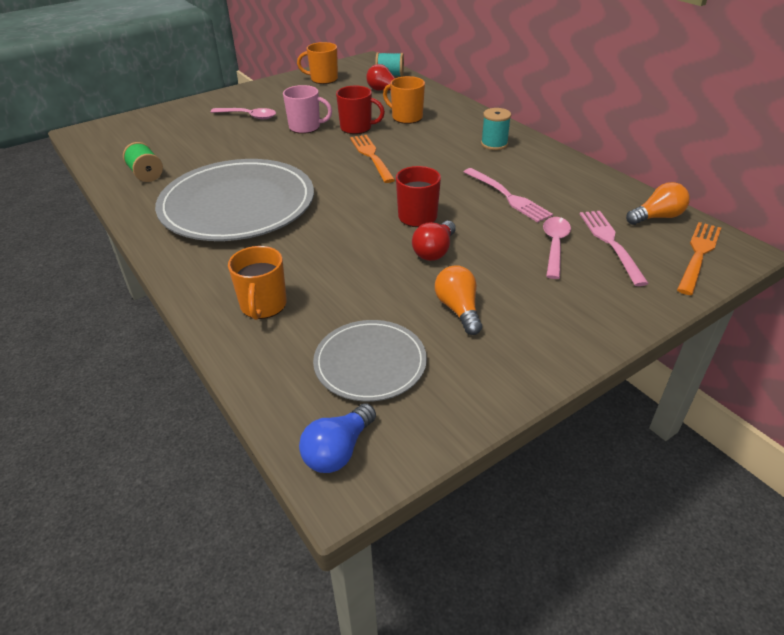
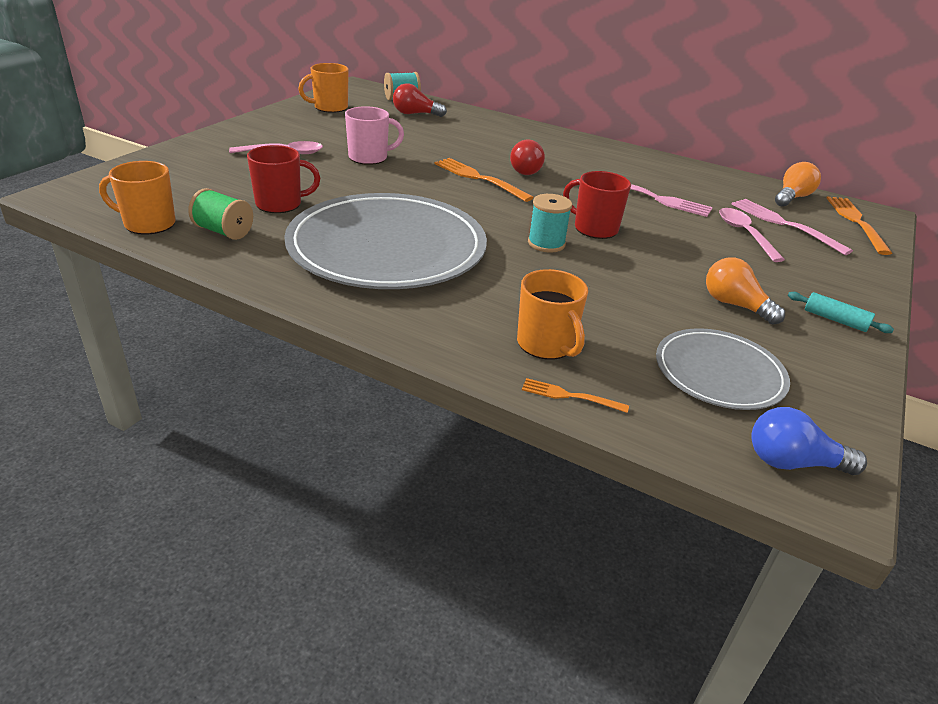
camera: 30 degrees left, 5 degrees down
(234, 349) = (570, 396): none -> orange fork
(338, 451) = (792, 462): blue light bulb -> blue light bulb turned 90 degrees clockwise
(357, 128) = (429, 152): red mug -> red mug (280, 204)
(406, 117) = (469, 137): orange mug -> orange mug (148, 224)
(434, 251) = (650, 257): red light bulb -> red light bulb (524, 170)
(494, 144) = (586, 153): turquoise spool -> turquoise spool (546, 243)
(539, 345) = (835, 320): none -> turquoise rolling pin

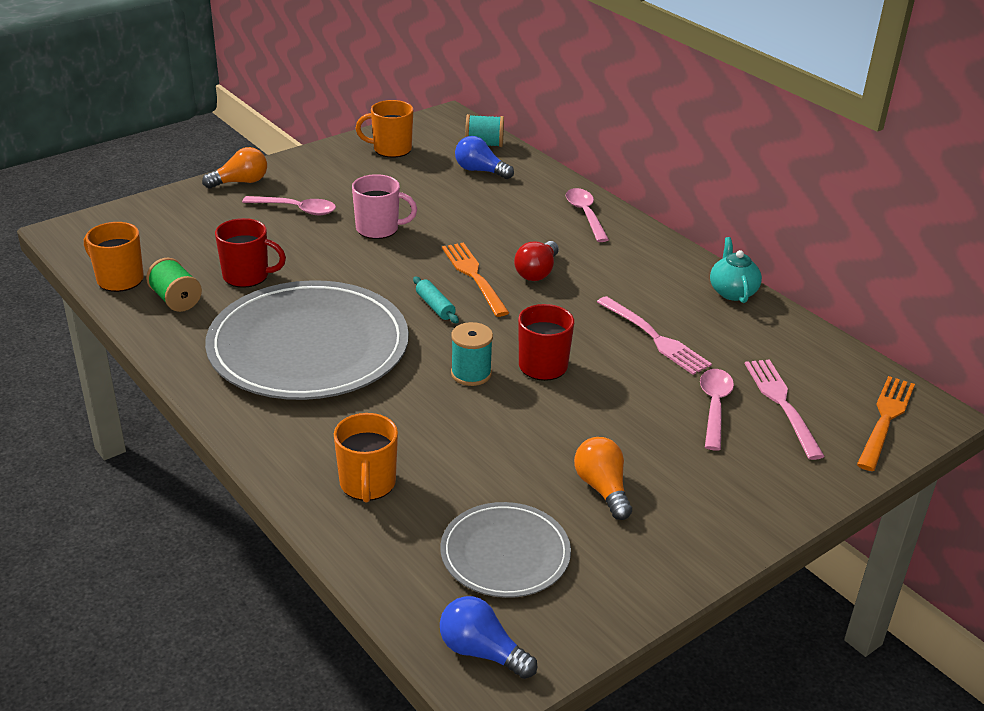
camera: 25 degrees right, 0 degrees up
(415, 114) = (480, 171): red light bulb -> blue light bulb
(521, 131) = (585, 215): none -> pink spoon
(570, 396) = (342, 538): orange fork -> none
(672, 163) = (732, 292): none -> turquoise teapot
(792, 197) = (839, 369): orange light bulb -> orange light bulb (240, 182)
(835, 320) = (698, 532): turquoise rolling pin -> turquoise rolling pin (435, 306)

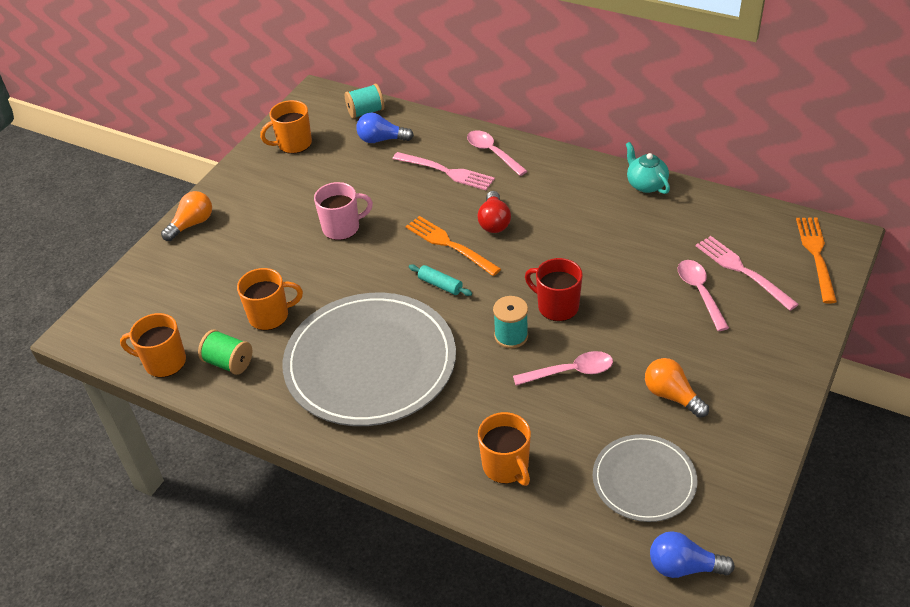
camera: 20 degrees left, 10 degrees up
(247, 276) = (270, 316): red mug -> orange mug
(296, 209) = (260, 234): pink spoon -> pink spoon (570, 372)
(655, 337) = (619, 248): pink fork -> pink fork (446, 172)

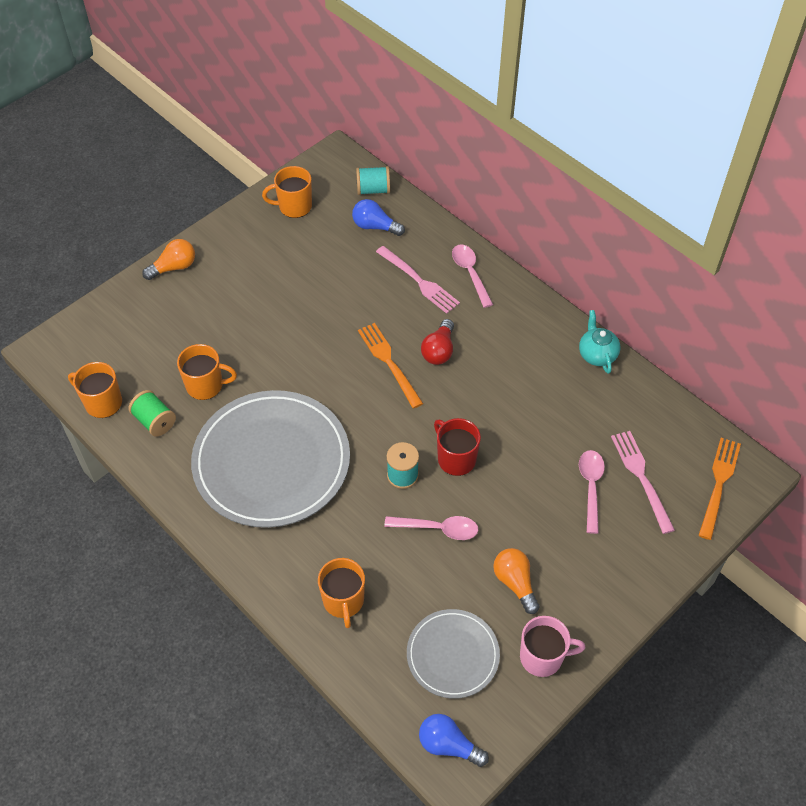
camera: 15 degrees right, 10 degrees up
(342, 228) = (302, 313): pink mug -> pink mug (542, 657)
(440, 285) = (363, 402): turquoise rolling pin -> none

